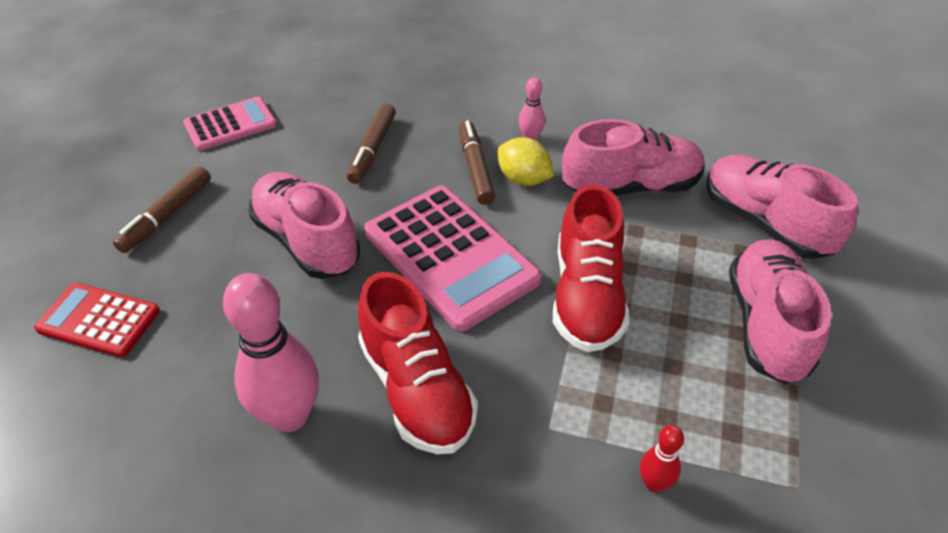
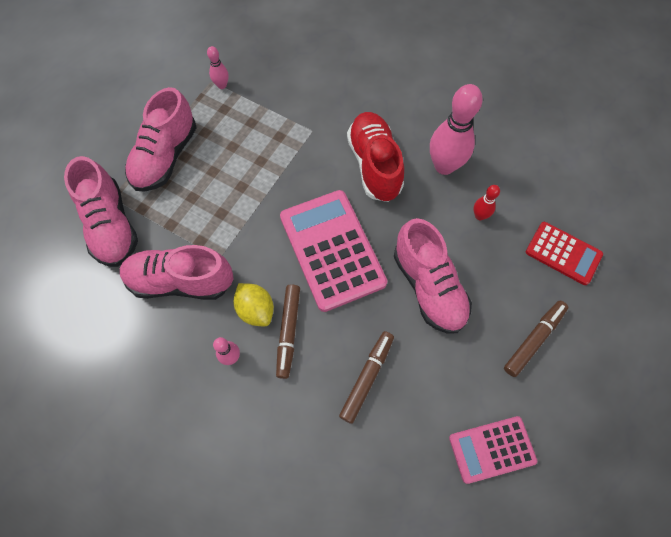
camera: 165 degrees left, 20 degrees up
(587, 297) = (257, 198): red shoe -> none
(654, 483) = (274, 96): red bowling pin -> red bowling pin (479, 216)
(770, 482) = (222, 85): none -> pink bowling pin

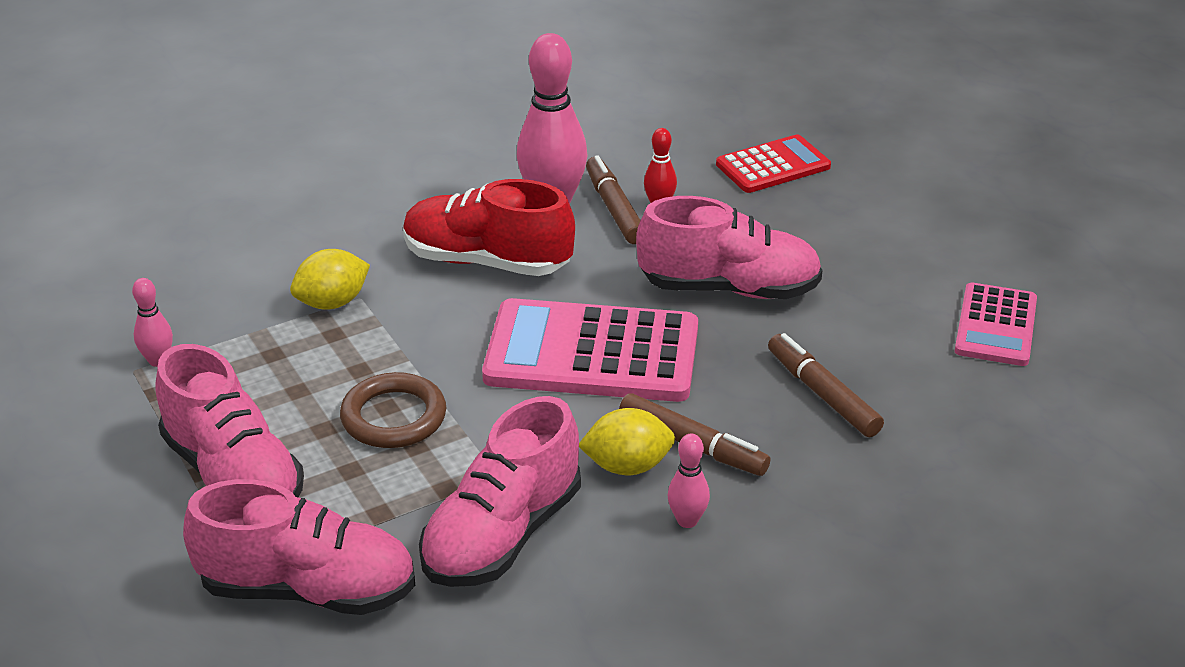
camera: 60 degrees left, 30 degrees down
(236, 193) = (393, 417): none -> brown ring
(301, 122) = (332, 303): none -> yellow lemon
(533, 339) = (873, 235): brown marker -> brown marker (614, 209)

